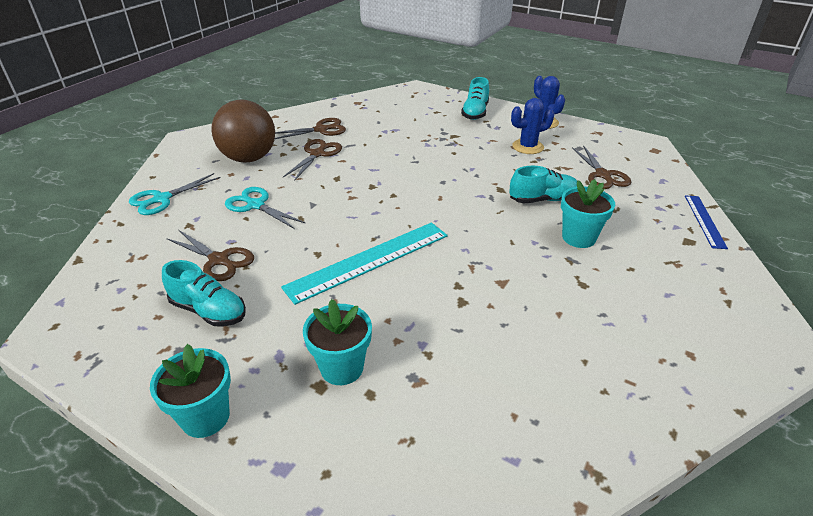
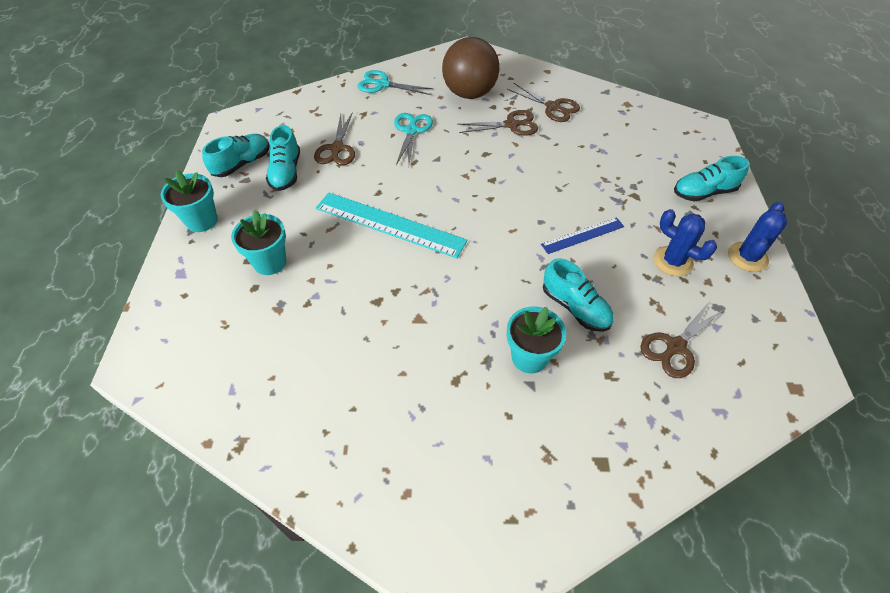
camera: 60 degrees right, 15 degrees up
(145, 346) = (242, 164): none -> turquoise shoe
(704, 221) = (661, 474): blue ruler -> blue ruler (583, 235)

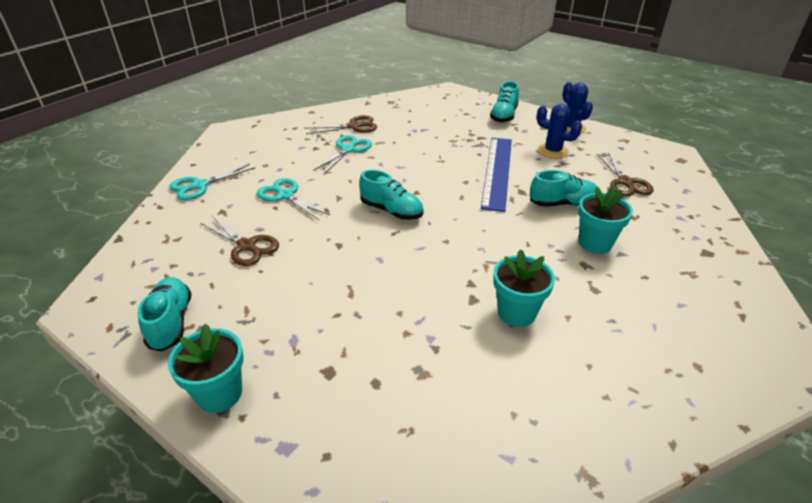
camera: 55 degrees left, 15 degrees down
(270, 262) = (351, 356): turquoise flower pot -> turquoise flower pot (516, 313)
(286, 172) = (232, 293): turquoise shoe -> turquoise shoe (391, 211)
(390, 224) = (387, 254): turquoise ruler -> none
(469, 93) = (283, 151): brown ball -> none
(511, 125) = (348, 149): brown scissors -> turquoise scissors
(583, 235) = (497, 171): blue ruler -> blue ruler, size x1.81
(673, 261) = (552, 151): blue cactus -> blue cactus turned 45 degrees clockwise

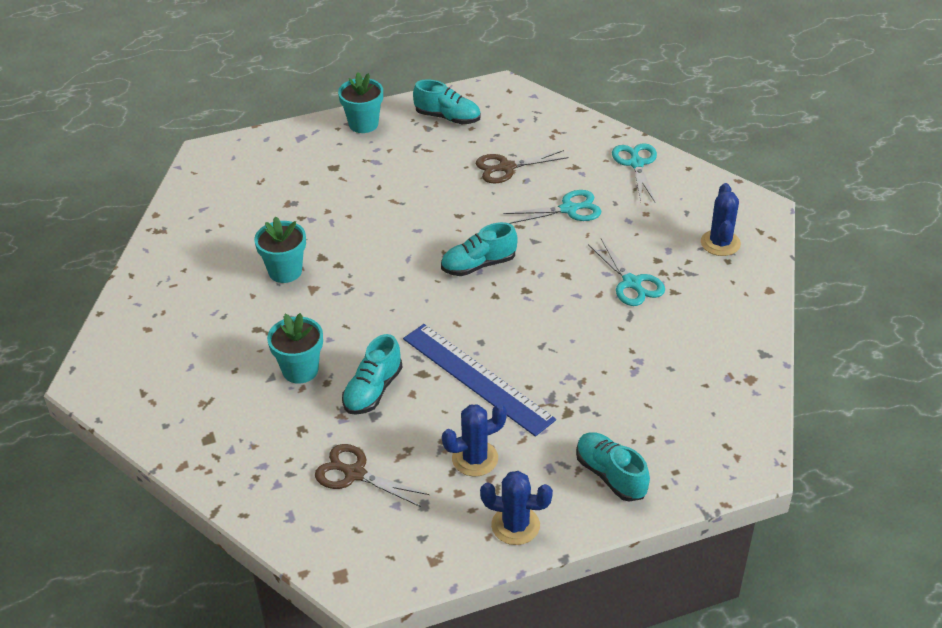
camera: 125 degrees right, 5 degrees up
(278, 133) = (720, 243): none -> blue cactus
(353, 126) = (692, 310): brown scissors -> none

